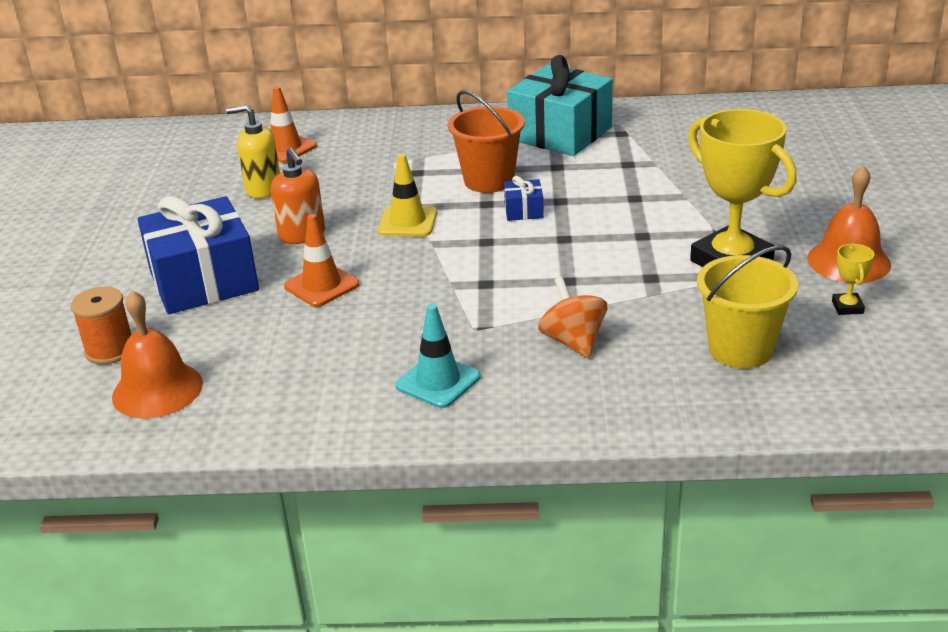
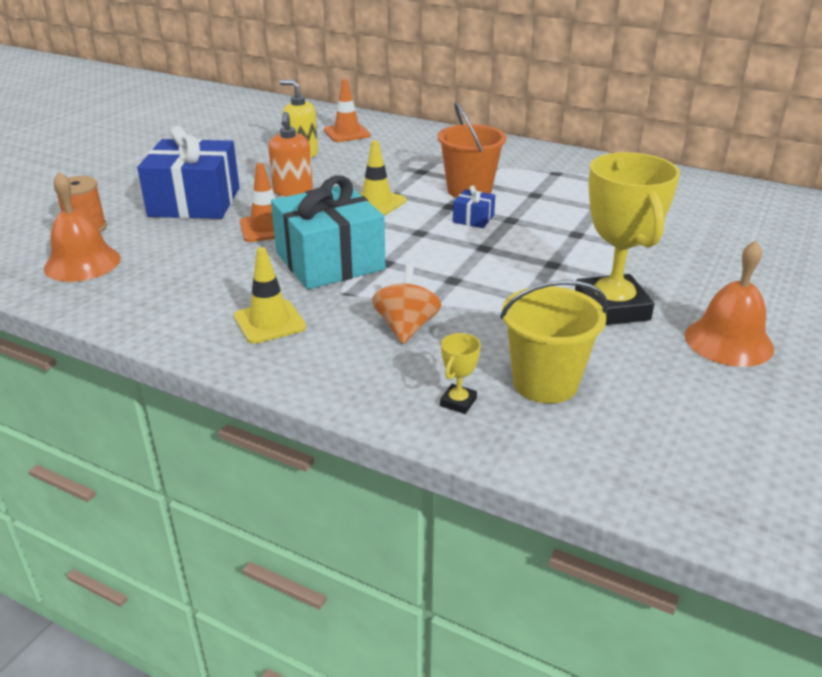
camera: 25 degrees right, 0 degrees up
(438, 381) = (269, 322): turquoise traffic cone -> yellow traffic cone
(560, 133) = (563, 172): turquoise gift -> turquoise gift (330, 261)
(847, 307) = (687, 381): yellow trophy -> yellow trophy (458, 402)

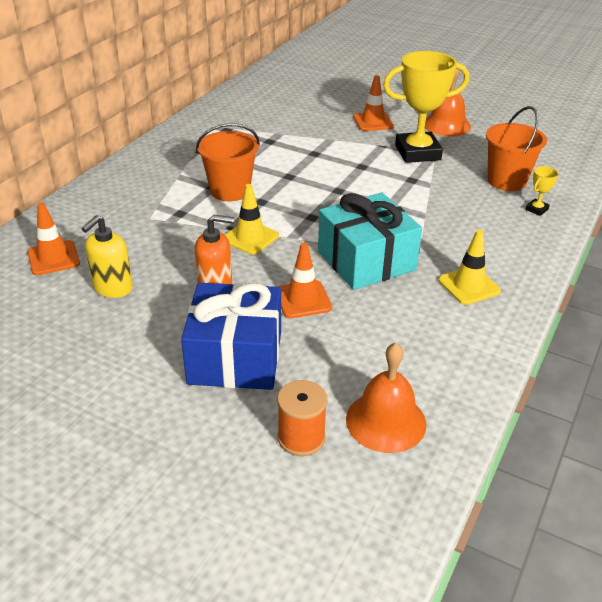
camera: 90 degrees left, 5 degrees up
(406, 327) = (460, 225): orange spinning top -> none
(458, 402) = (536, 209): yellow trophy -> yellow trophy turned 75 degrees counterclockwise
(473, 219) = (287, 192): blue gift -> none
(545, 383) = (506, 181): yellow bucket -> orange bucket
(697, 276) = (373, 122): none -> orange traffic cone

